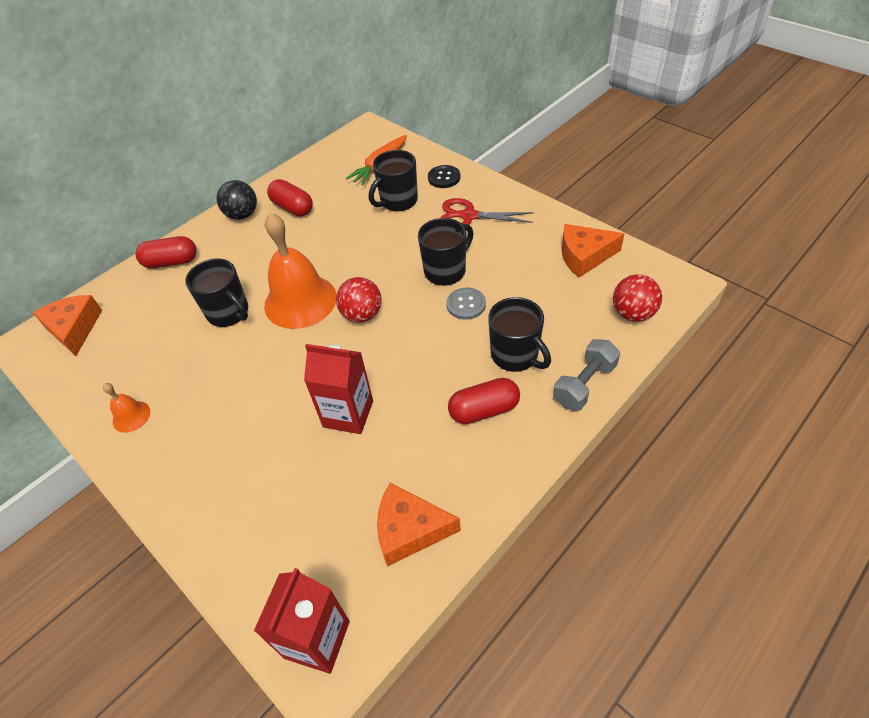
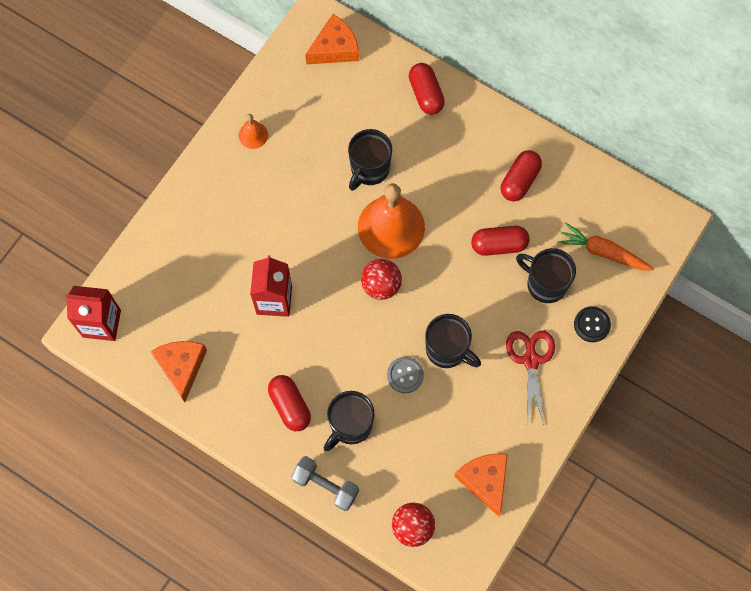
camera: 75 degrees right, 20 degrees up
(242, 215) = (501, 135): black ball -> none
(350, 226) = (499, 245): none -> red capsule

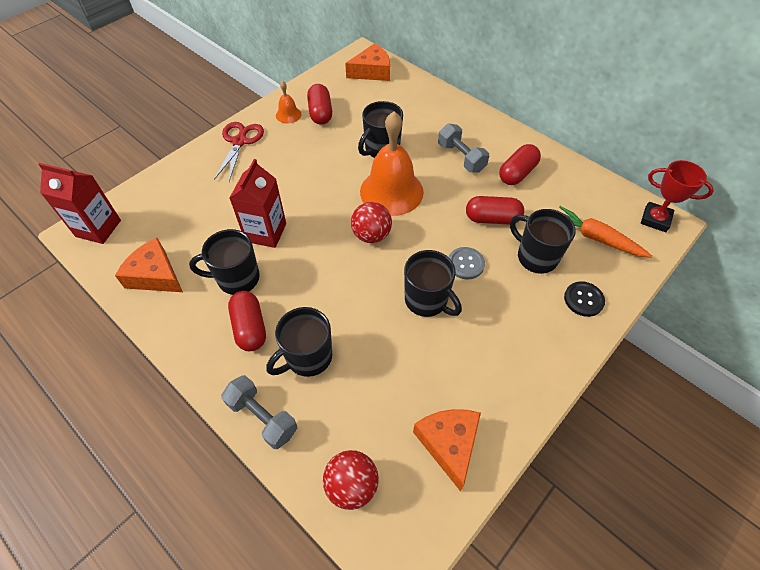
camera: 10 degrees right, 15 degrees down
(181, 367) = (155, 275): orange cheese -> orange cheese turned 60 degrees counterclockwise
(262, 357) = (237, 278): none -> black mug
(405, 375) = (378, 317): grey button -> grey button (465, 264)
(426, 94) = (441, 107): red capsule -> red capsule (320, 113)
(458, 168) = (461, 157): none -> grey dumbbell
(531, 360) = (515, 323): red scissors -> red scissors (239, 142)
(661, 219) = (655, 219): none -> red trophy

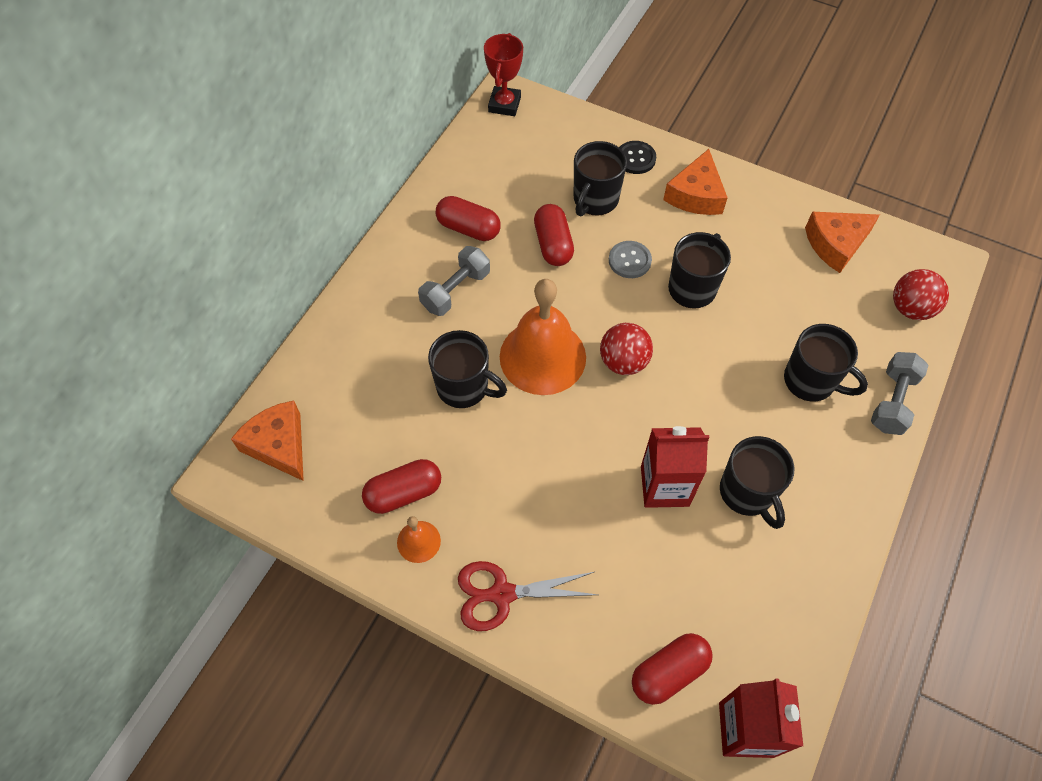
camera: 105 degrees left, 5 degrees up
(155, 275) = (785, 598): orange cheese -> orange cheese (696, 195)
(250, 327) = (804, 452): red capsule -> red capsule (669, 672)
(596, 238) = (549, 151): orange carrot -> none

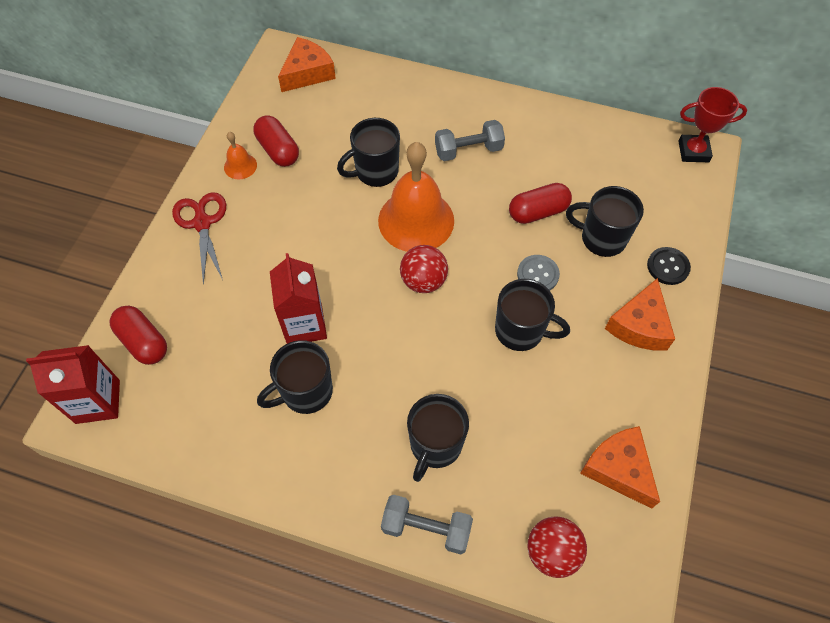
camera: 80 degrees right, 0 degrees up
(455, 290) = (468, 150): grey dumbbell -> grey dumbbell turned 45 degrees counterclockwise
(464, 387) = (375, 171): black mug -> black mug turned 45 degrees clockwise
(468, 228) = (536, 148): red capsule -> none
(696, 195) = (639, 325): orange cheese -> orange cheese turned 75 degrees counterclockwise

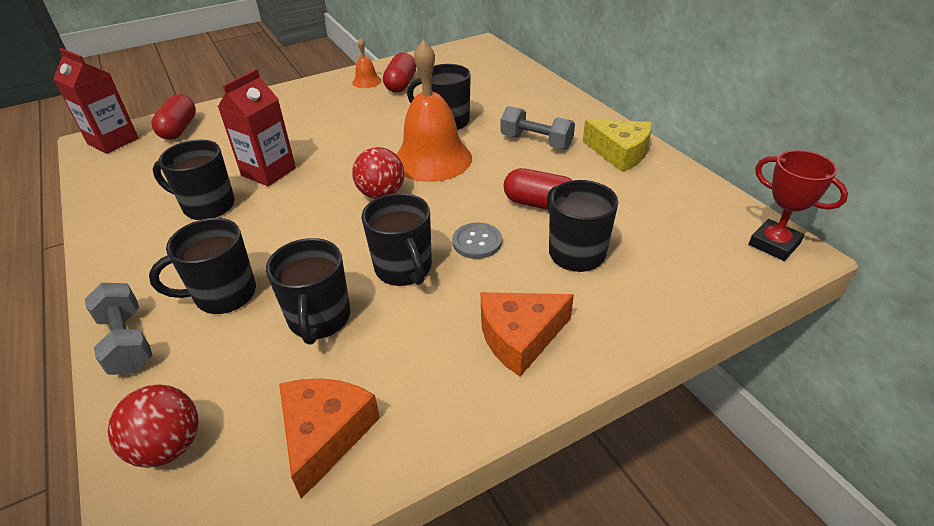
camera: 45 degrees right, 20 degrees down
(202, 223) = (301, 95): red scissors -> none
(307, 73) = (480, 59): orange cheese -> none
(520, 408) = (319, 319): none -> black mug
(535, 124) = (620, 153): none -> yellow cheese
(668, 267) = (618, 312): black button -> none

